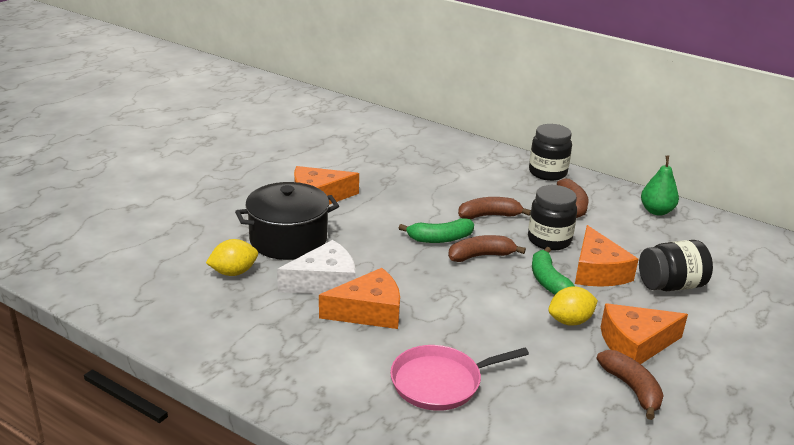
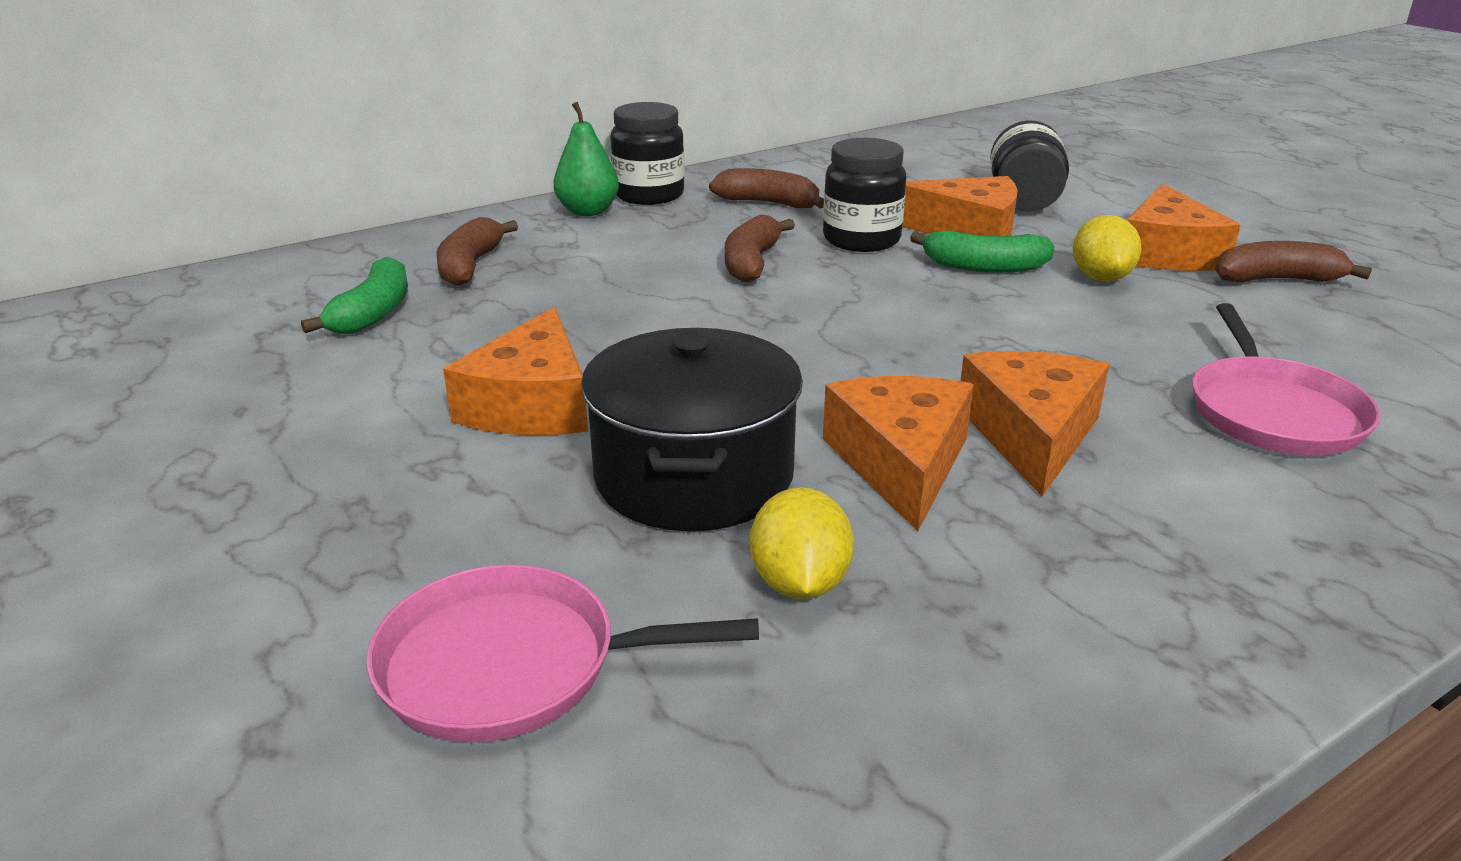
camera: 65 degrees left, 0 degrees up
(172, 232) = (511, 665): none -> pink pan
(324, 282) = (900, 463): white cheese -> orange cheese
(440, 239) = (802, 317): green banana -> green banana (373, 313)
(481, 256) = (880, 297): brown banana -> brown banana (470, 266)
(656, 211) = (824, 163): green pear -> green pear (588, 211)

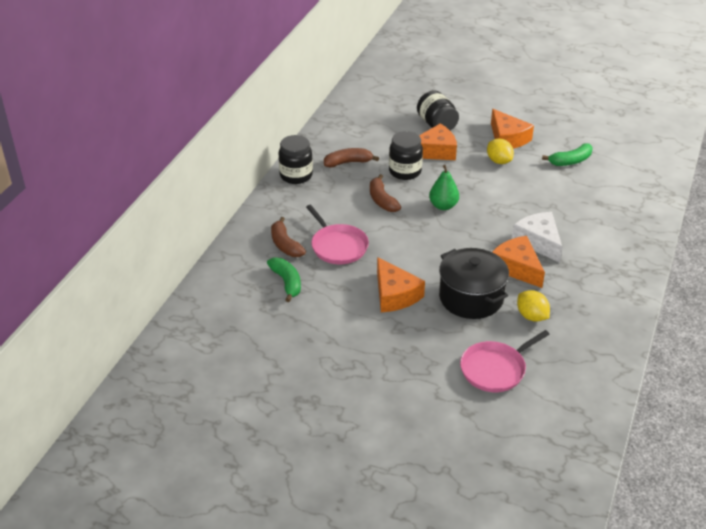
camera: 35 degrees left, 10 degrees up
(588, 211) = (285, 196): green pear -> green pear (443, 206)
(983, 267) = (459, 170): green banana -> green banana (570, 161)
(1031, 435) = (538, 241): orange cheese -> white cheese
(1273, 412) = (588, 204): pink pan -> pink pan (338, 246)
(1277, 280) = (549, 140): brown banana -> none

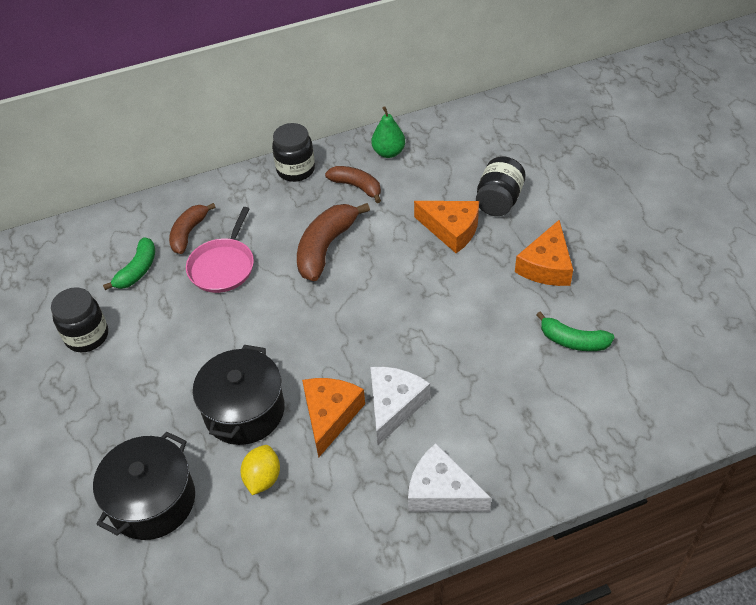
camera: 50 degrees right, 10 degrees up
(382, 200) = (325, 247): brown banana -> brown banana, size x1.54
(395, 295) = (192, 352): orange cheese -> none
(405, 171) = (390, 232): black jar -> black jar (87, 336)
(443, 206) = (368, 295): green pear -> green pear (388, 152)
(495, 369) = (152, 501): pink pan -> black pot
(499, 161) = (496, 285): yellow lemon -> none
(617, 258) = (441, 491): none -> white cheese

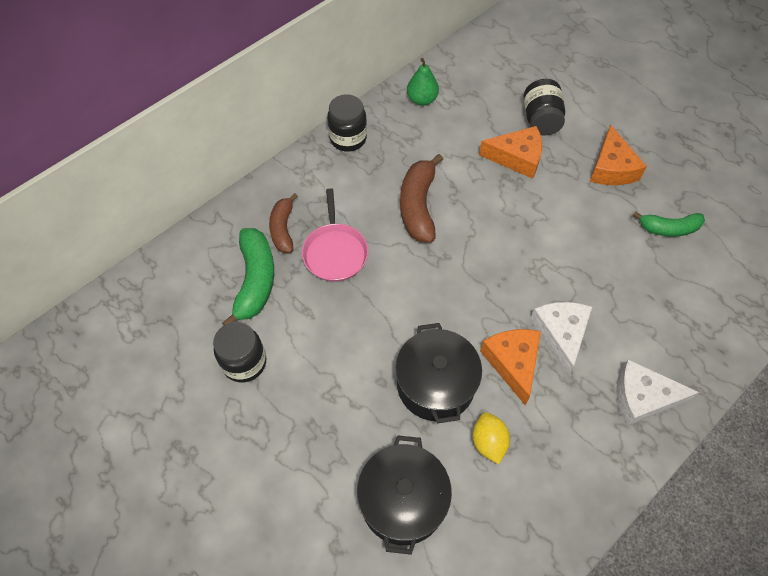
camera: 25 degrees left, 10 degrees up
(137, 270) = (255, 281): green banana -> green banana, size x1.54
(357, 187) = (412, 140): brown banana -> none

